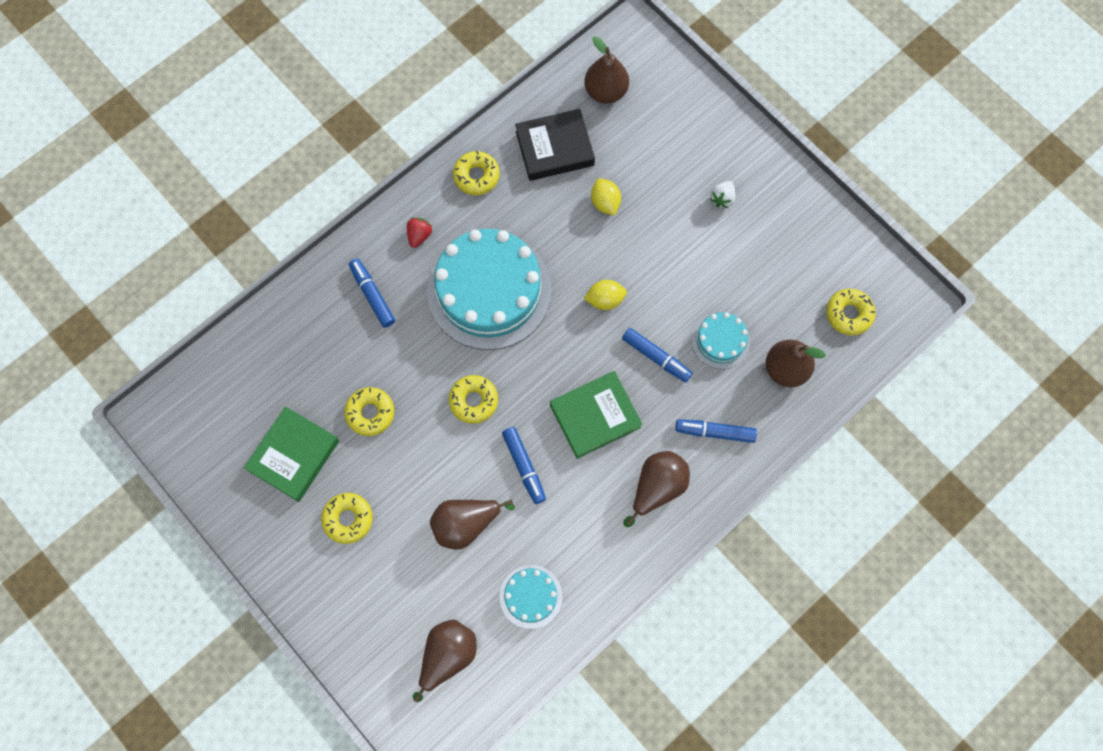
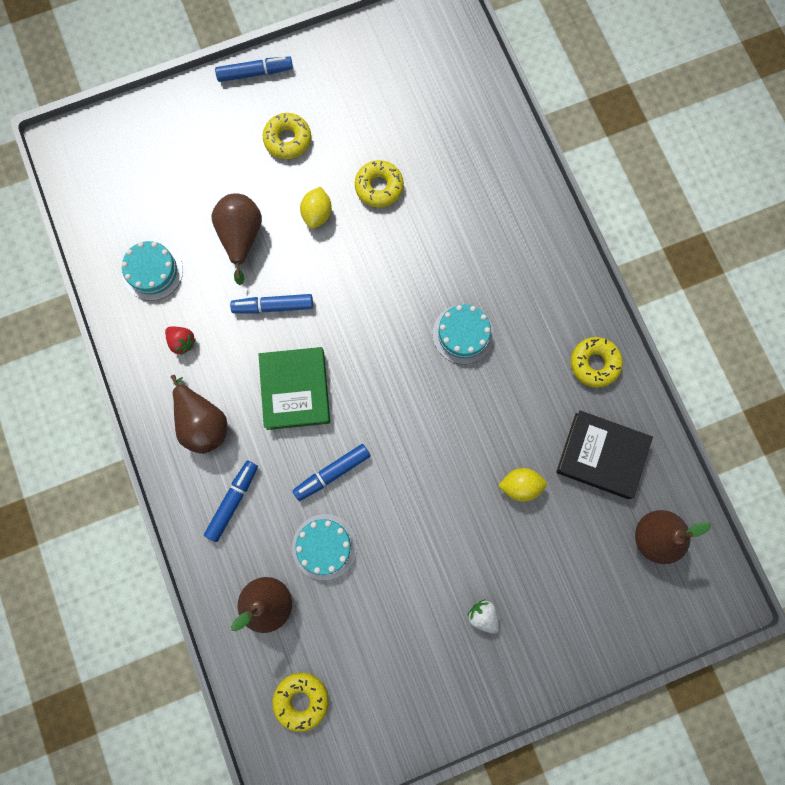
camera: 110 degrees right, 5 degrees up
(294, 455) = (364, 111): green book -> none
(372, 295) = (497, 223): blue marker -> blue marker (255, 73)
(419, 235) = (546, 286): red strawberry -> red strawberry (182, 342)
(447, 655) = (133, 185): brown pear -> none
(473, 401) = (355, 282): yellow donut -> none
(489, 290) = (463, 334): turquoise cake -> turquoise cake, size x0.47
(554, 148) = (601, 455): black book -> black book turned 75 degrees counterclockwise
(605, 300) = (412, 444): yellow lemon -> yellow lemon (317, 214)

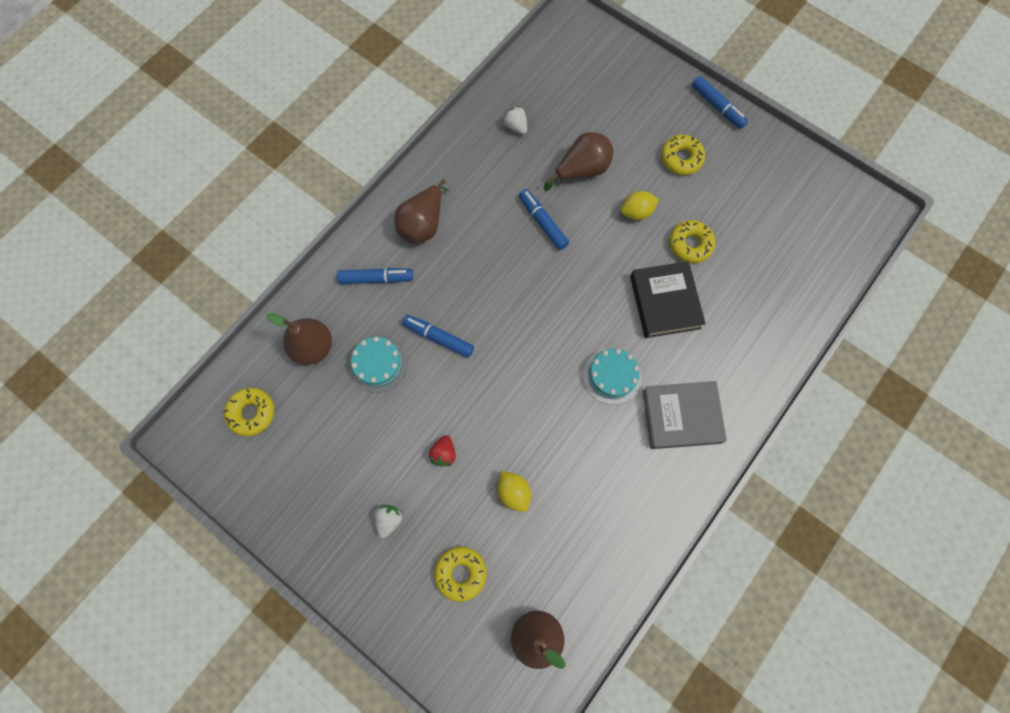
camera: 60 degrees right, 5 degrees down
(152, 271) = (516, 127): turquoise cake -> white strawberry
(182, 342) = (475, 176): red strawberry -> red strawberry (444, 453)
(295, 390) = (487, 275): green book -> none
(534, 296) = (681, 416): none -> grey book
(594, 364) = (656, 499): yellow donut -> yellow donut (461, 573)
(601, 455) = (580, 549): black book -> black book (664, 302)

